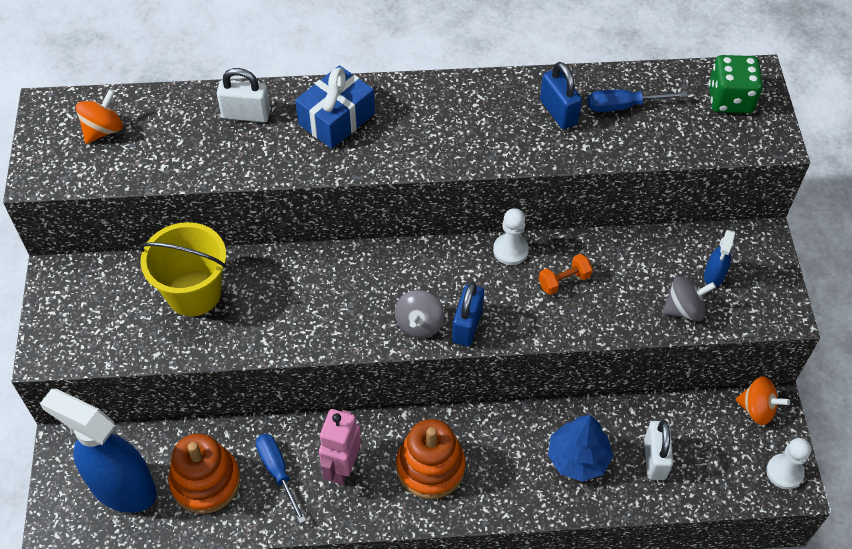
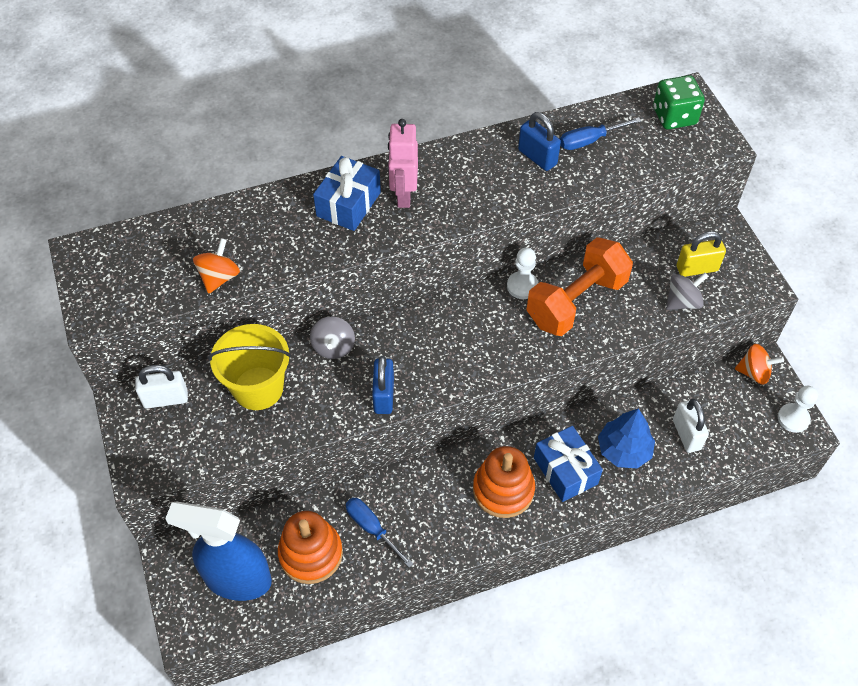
camera: 15 degrees left, 0 degrees up
(103, 130) = (140, 260): orange spinning top -> orange spinning top (219, 277)
(246, 114) = (266, 218): white padlock -> white padlock (165, 399)
(342, 467) = (427, 510): pink robot -> pink robot (403, 196)
(419, 324) = (467, 367): grey spinning top -> grey spinning top (333, 347)
(467, 325) = (508, 359): blue padlock -> blue padlock (384, 396)
(505, 464) = (565, 471): none -> blue gift
(564, 281) = (576, 301): orange dumbbell -> orange dumbbell, size x2.39
(714, 276) = (697, 268): blue spray bottle -> yellow padlock

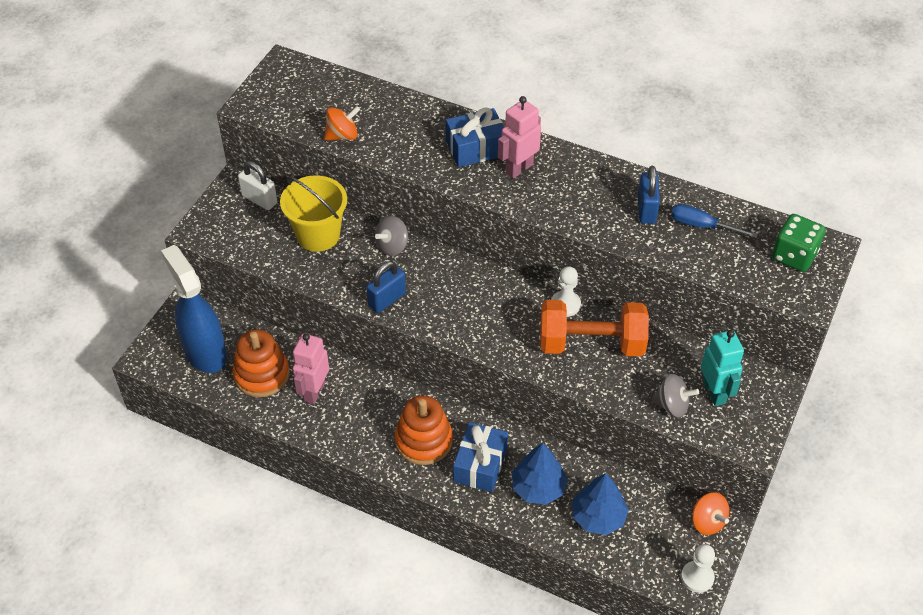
camera: 45 degrees right, 5 degrees down
(372, 528) = (314, 391): blue screwdriver -> pink robot
(686, 434) = (598, 517): white padlock -> blue tree
(697, 268) = (714, 392): yellow padlock -> turquoise robot

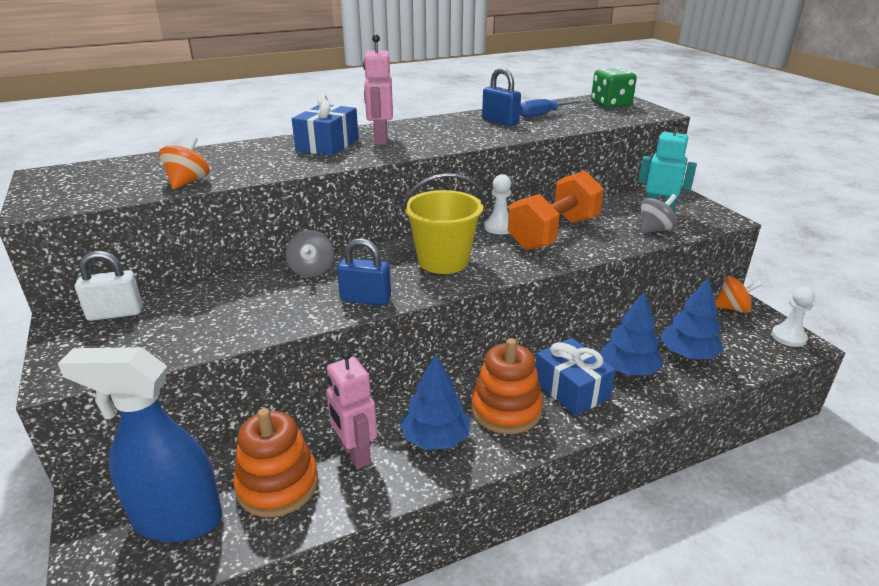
camera: 50 degrees left, 20 degrees down
(318, 235) = (225, 301): yellow bucket -> yellow bucket (443, 261)
(363, 421) = (435, 438): none -> blue tree
(387, 299) = (365, 299): blue padlock -> blue padlock turned 75 degrees counterclockwise

